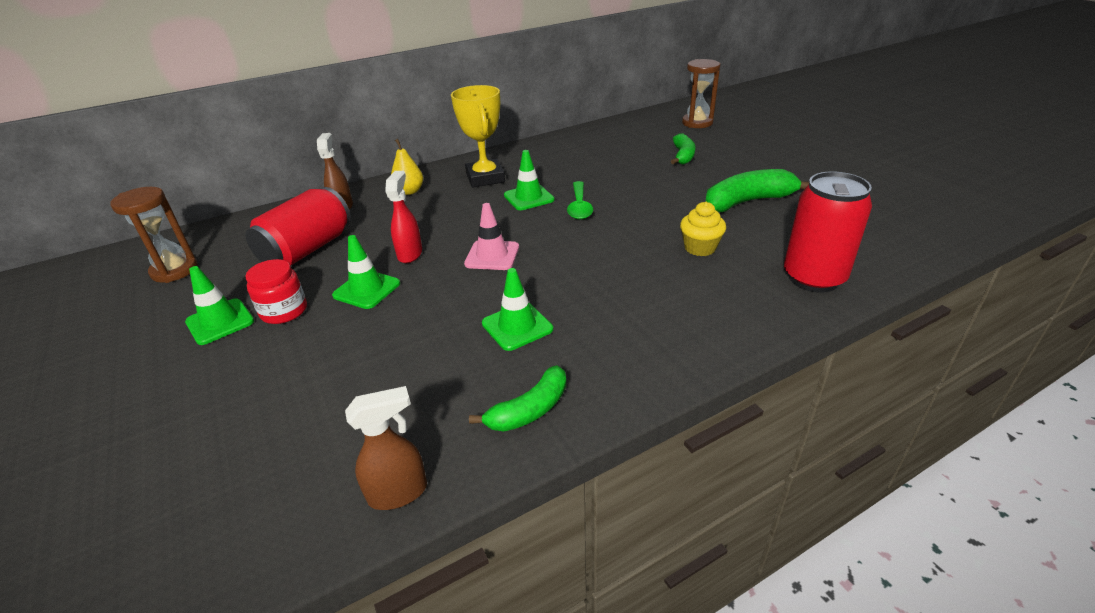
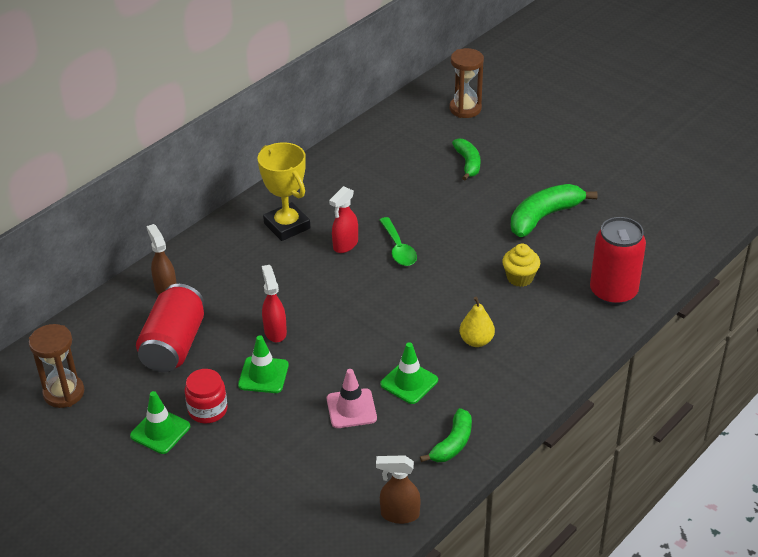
camera: 20 degrees left, 5 degrees up
(399, 493) = (399, 514): brown spray bottle -> brown spray bottle turned 135 degrees counterclockwise
(409, 191) = (220, 257): yellow pear -> yellow pear (476, 341)
(492, 256) = (350, 319): pink traffic cone -> pink traffic cone (351, 409)
(529, 197) = (345, 245): green traffic cone -> red spray bottle

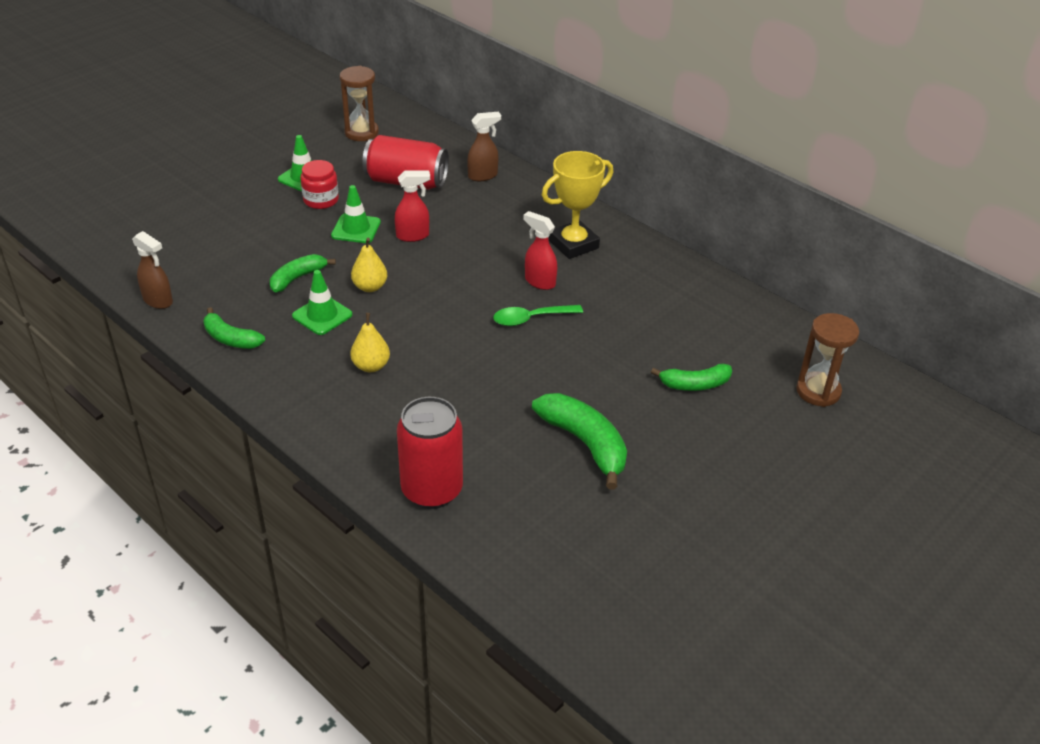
camera: 90 degrees right, 0 degrees up
(351, 409) = (297, 278): pink traffic cone -> green banana
(362, 354) = (370, 287): none -> yellow pear
(399, 514) = (158, 301): brown spray bottle -> brown spray bottle turned 120 degrees clockwise
(520, 278) = (470, 410): yellow cupcake -> none

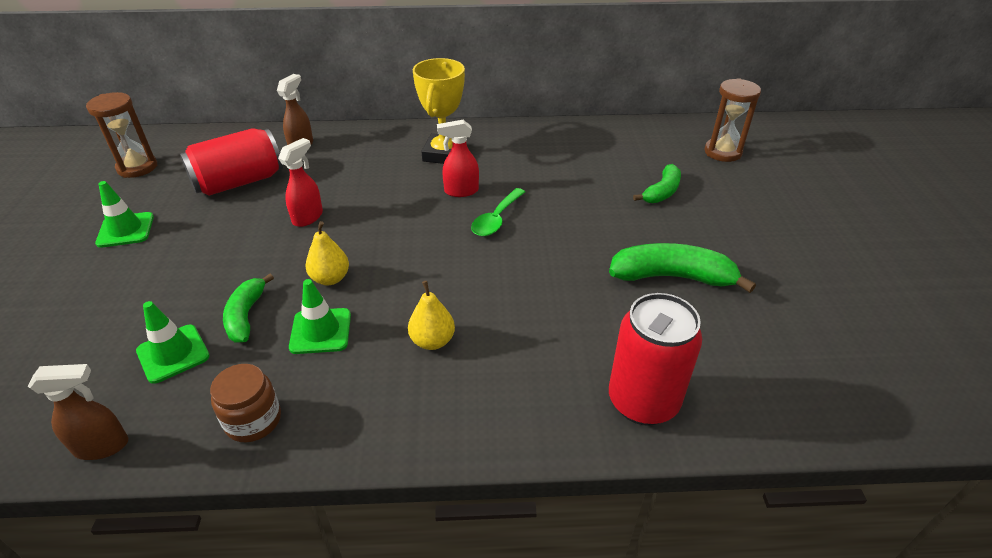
camera: 45 degrees left, 0 degrees up
(231, 339) = (253, 420): green banana -> brown jar
(321, 200) = (173, 238): red jar -> none
(356, 229) = (245, 241): green traffic cone -> green traffic cone (173, 353)

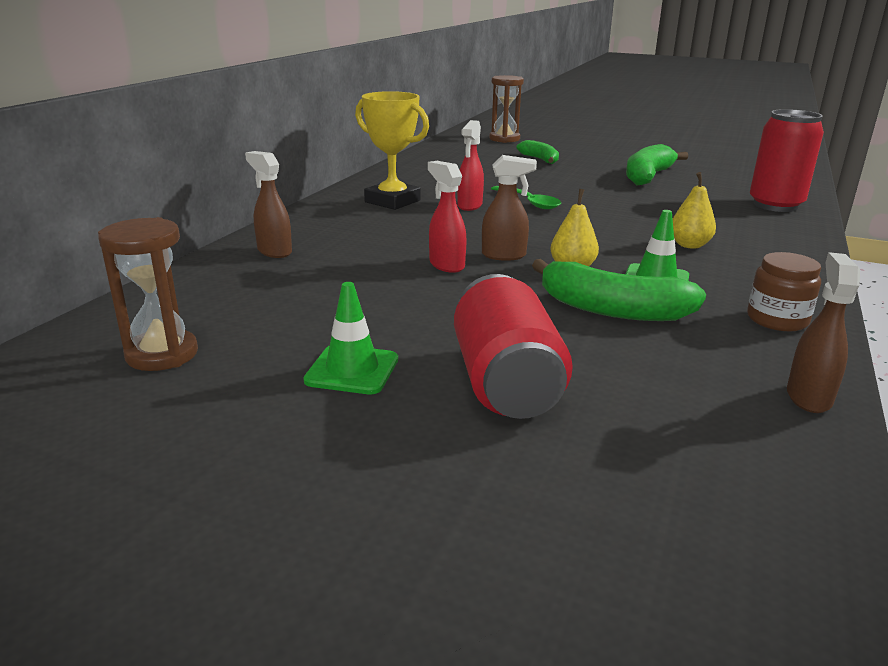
camera: 65 degrees left, 15 degrees down
(173, 353) = (660, 351): green traffic cone -> none
(239, 182) = (316, 290): red can -> red can (505, 382)
(246, 316) = (612, 310): green banana -> green banana, size x1.59
(342, 238) = (504, 255): none -> brown spray bottle

